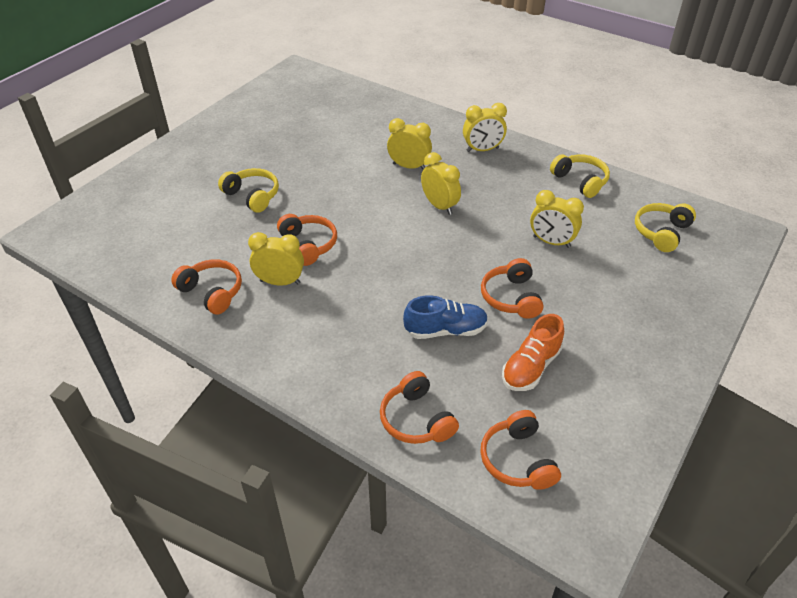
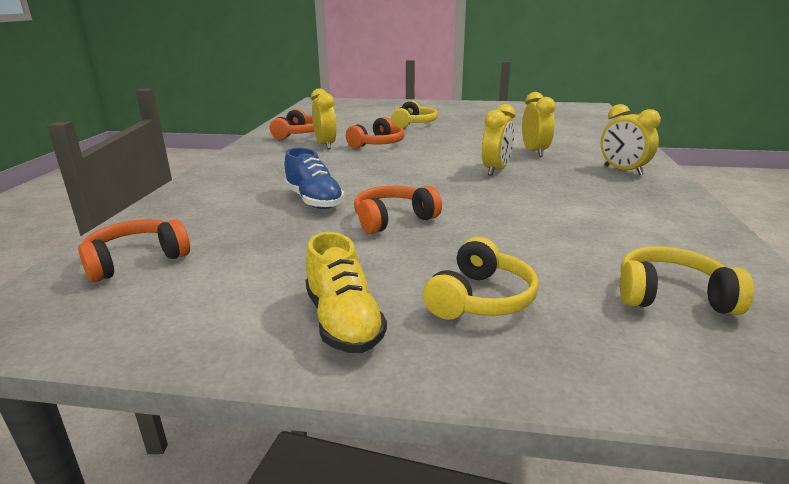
camera: 65 degrees right, 20 degrees down
(416, 419) = (186, 209): orange headphones -> none
(531, 367) = (285, 246): orange shoe -> none
(551, 242) = (520, 224): yellow clock -> none
(580, 181) = (674, 223): yellow headphones -> yellow headphones (480, 299)
(646, 363) = (343, 322): none -> yellow shoe

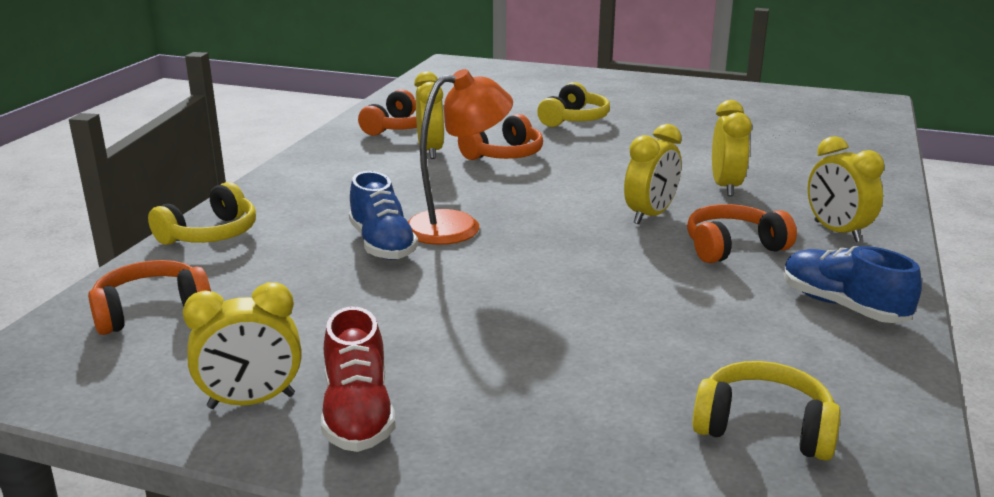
camera: 10 degrees right, 0 degrees up
(244, 322) = (251, 401): none -> yellow clock
(343, 322) = (358, 414): yellow shoe -> red shoe
(365, 185) = (458, 226): none -> orange lamp
(393, 219) = (471, 283): orange headphones -> orange headphones (733, 247)
(480, 299) = (526, 404): yellow headphones -> yellow headphones (210, 234)
(661, 212) = (842, 306): none -> blue shoe

